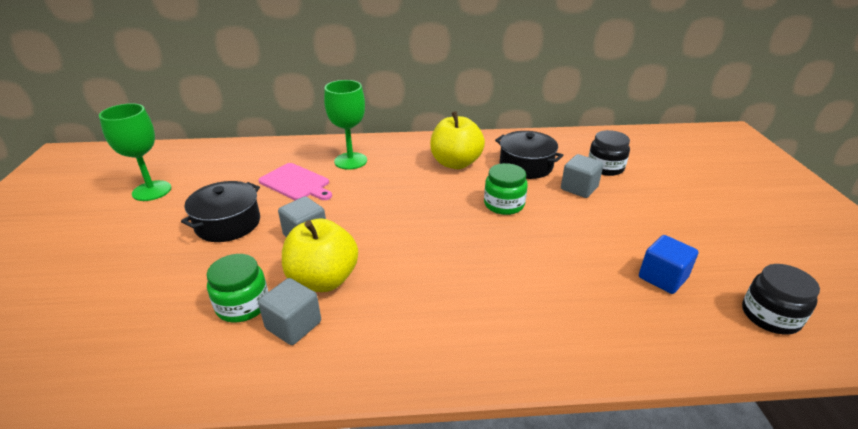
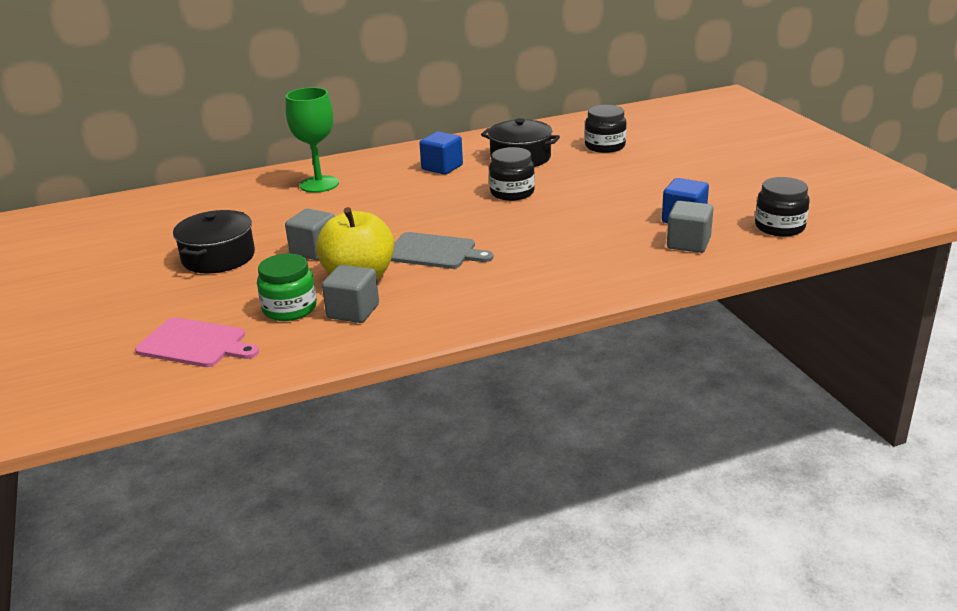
camera: 15 degrees left, 5 degrees down
(152, 191) = (97, 247): green goblet -> none
(296, 183) = (269, 213): pink cutting board -> pink cutting board (195, 344)
(404, 262) = (434, 252): none -> grey cutting board
(455, 163) = (442, 167): yellow apple -> blue cube
(504, 204) = (512, 192): green jar -> black jar
(579, 188) = (584, 167): grey cube -> grey cube (688, 243)

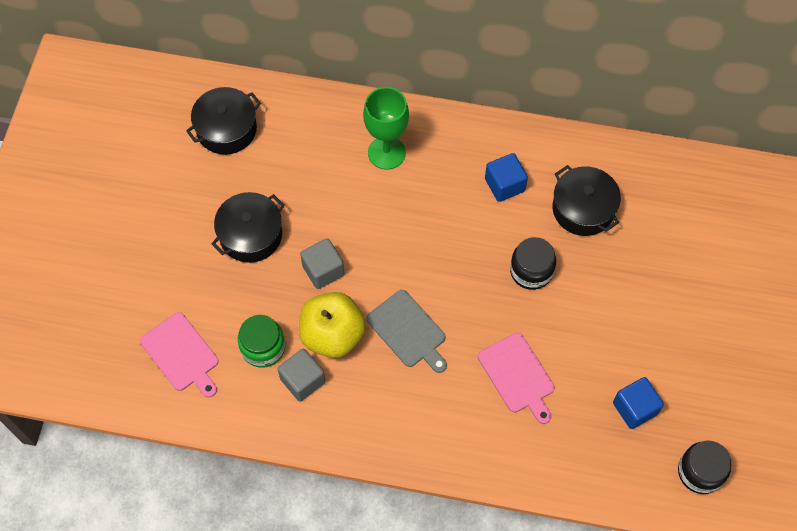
camera: 30 degrees right, 35 degrees up
(145, 218) = (226, 129): none -> black pot
(563, 238) = (517, 376): none -> pink cutting board
(605, 146) = (673, 234): black jar -> none
(688, 243) = (607, 448): grey cube -> none

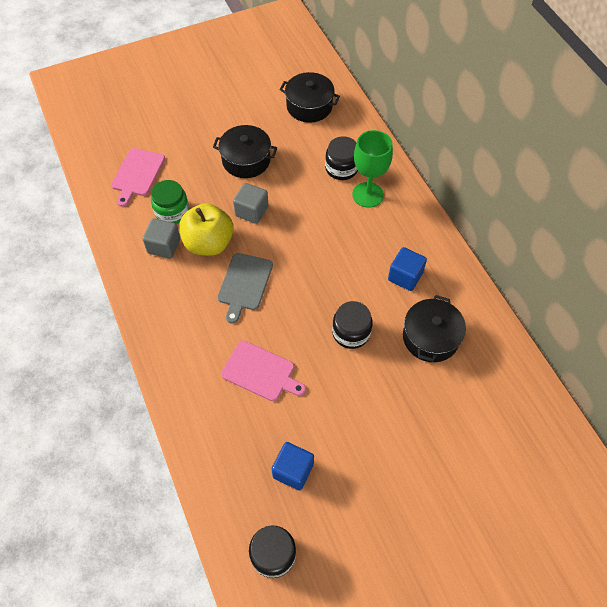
camera: 55 degrees right, 5 degrees down
(335, 154) = (341, 168): none -> black jar
(517, 376) = (260, 372): pink cutting board -> pink cutting board turned 90 degrees counterclockwise

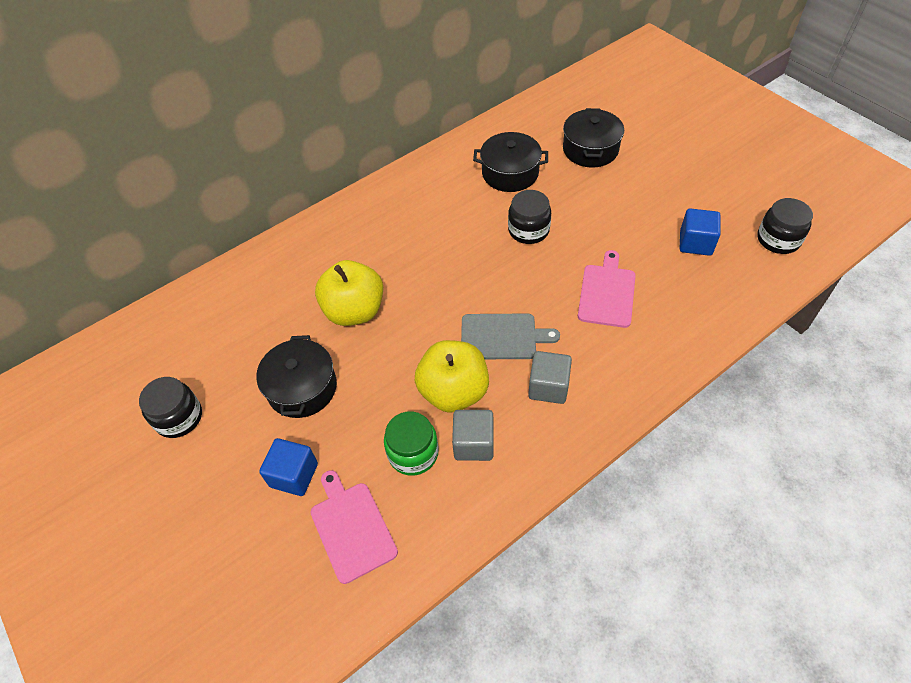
camera: 100 degrees left, 5 degrees down
(137, 174) = (352, 528): pink cutting board -> pink cutting board turned 120 degrees counterclockwise
(251, 211) = (390, 358): grey cube -> grey cube (548, 387)
(302, 196) = (354, 311): none -> yellow apple
(309, 106) = (192, 339): black pot -> black pot (590, 149)
(341, 168) = (302, 282): black jar -> black jar (179, 417)
(368, 195) = (340, 250): green goblet -> none
(405, 276) = (444, 201): blue cube -> blue cube (294, 475)

